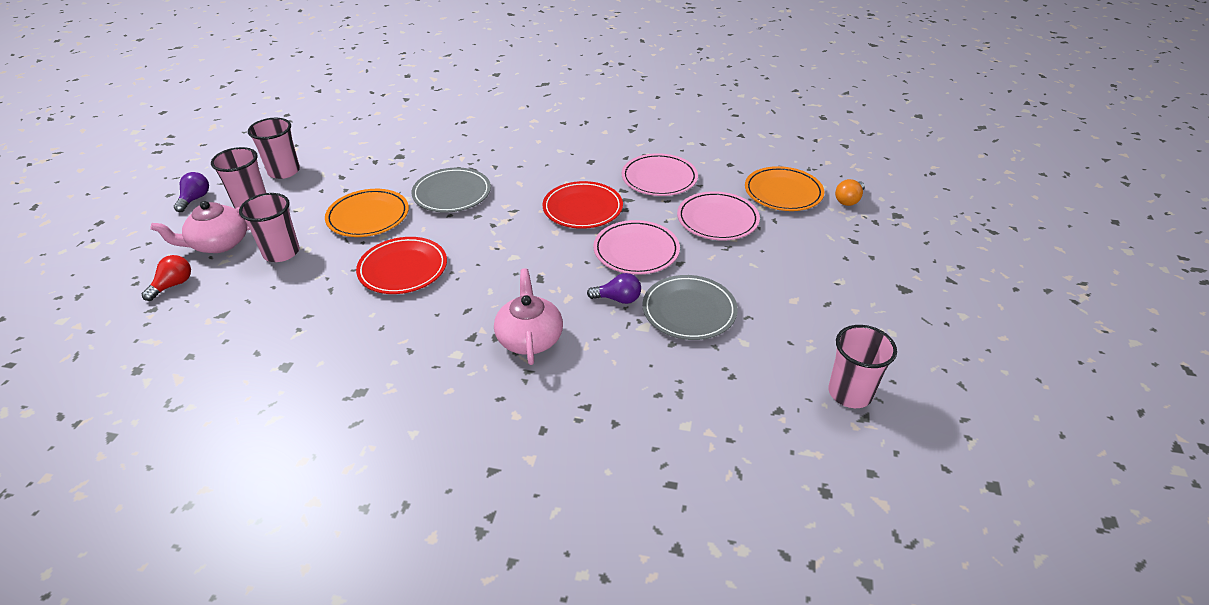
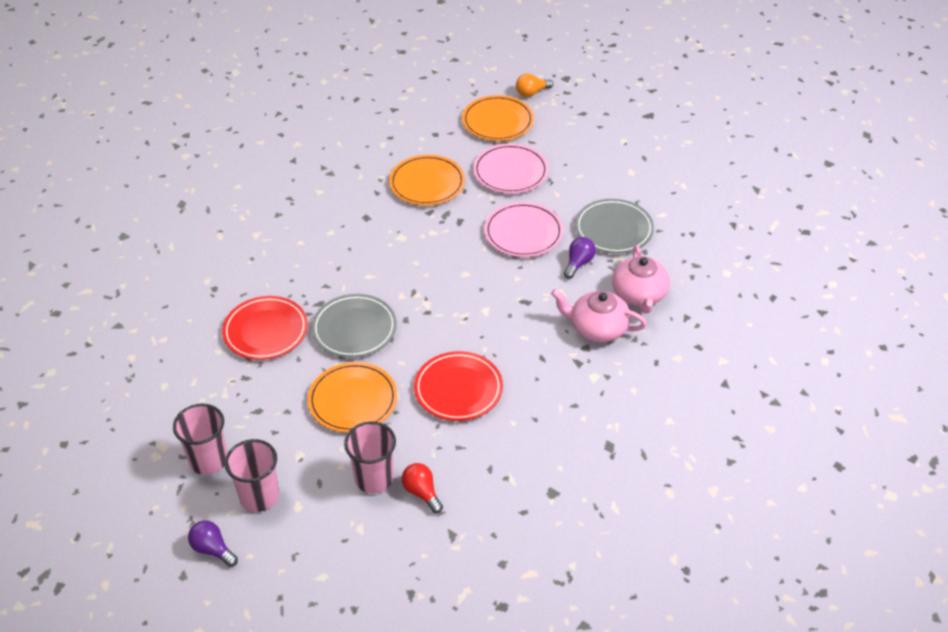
camera: 65 degrees left, 5 degrees up
(173, 285) = (378, 574): red light bulb -> red light bulb (422, 492)
(219, 243) = (323, 531): pink teapot -> pink teapot (639, 294)
(582, 208) = (441, 246): red plate -> red plate (266, 331)
(659, 178) = (427, 183): pink plate -> orange plate
(848, 200) = (531, 93): orange light bulb -> orange light bulb turned 90 degrees clockwise
(850, 393) = (733, 186): pink cup -> none

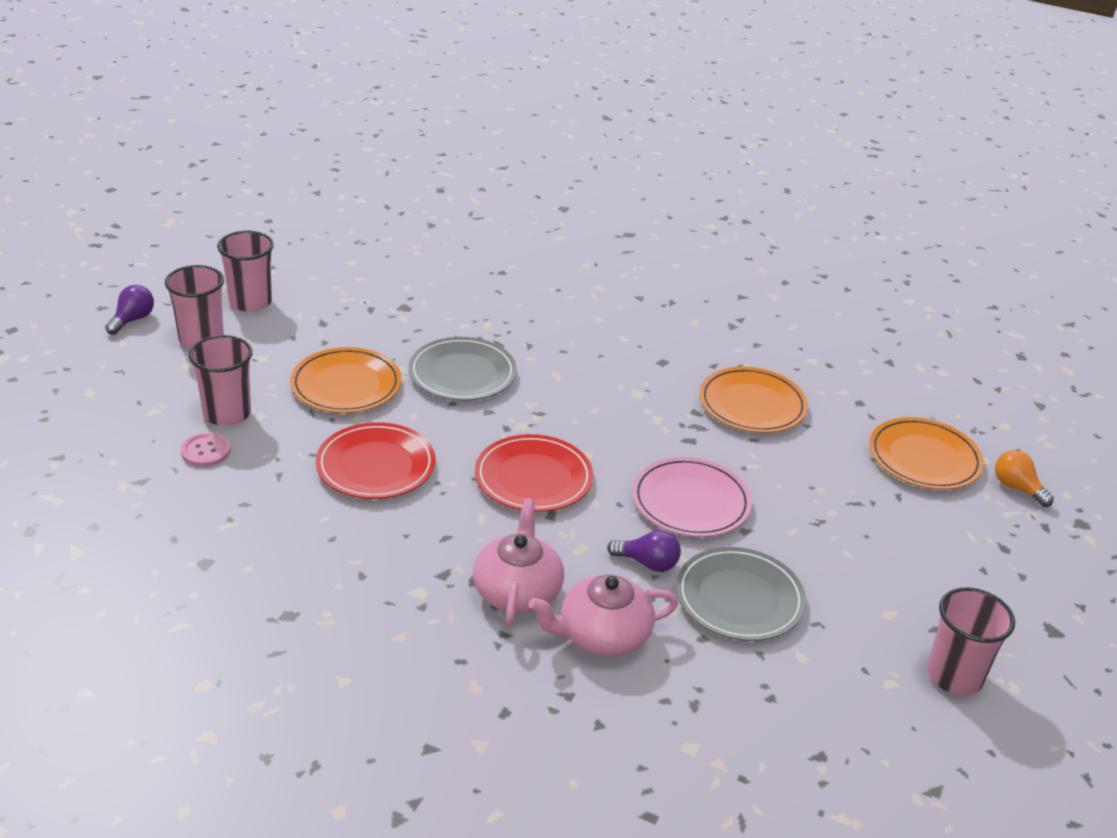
camera: 75 degrees right, 10 degrees down
(266, 331) = (444, 313): red plate -> red plate (533, 478)
(422, 492) = (206, 451): red light bulb -> pink button
(510, 172) = (817, 480): pink plate -> none
(679, 160) = (954, 676): none -> pink cup

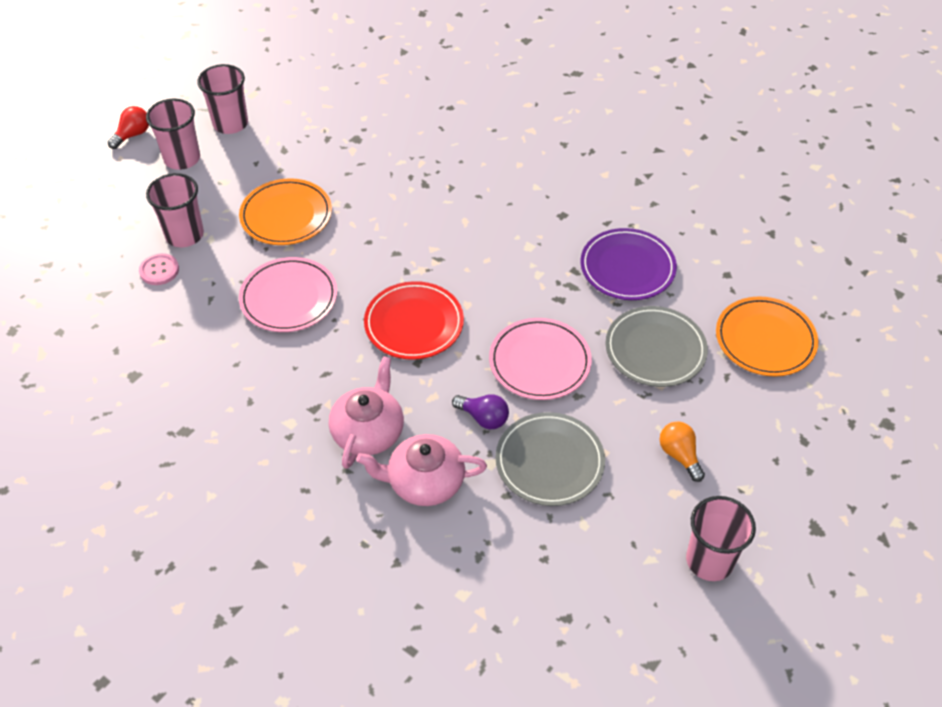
camera: 15 degrees right, 15 degrees up
(132, 320) = (133, 135): purple light bulb -> red light bulb
(376, 466) = (289, 298): red plate -> pink plate
(462, 374) = (385, 212): grey plate -> grey plate (655, 350)
(752, 405) = (627, 268): orange plate -> purple plate
(1017, 488) = (840, 380): orange light bulb -> orange light bulb (679, 455)

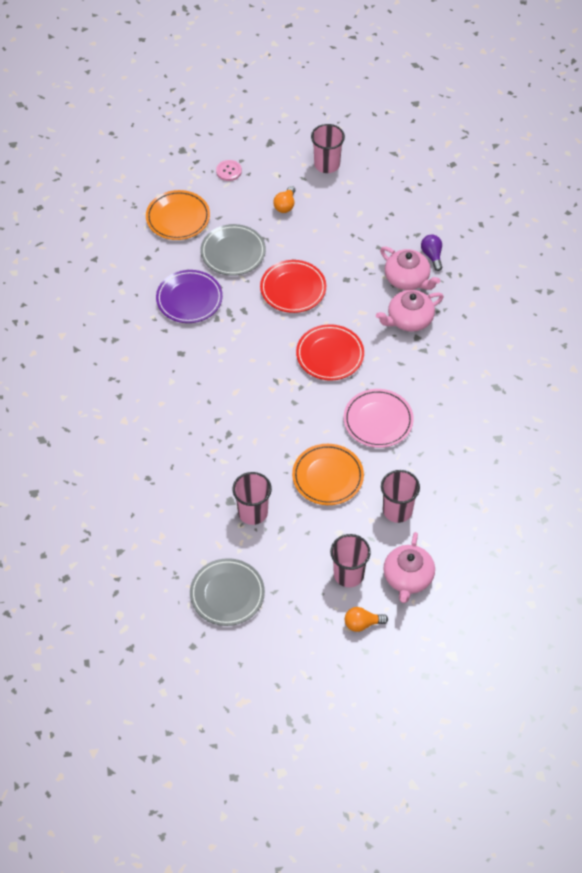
camera: 135 degrees left, 5 degrees up
(121, 191) = (408, 578): none -> pink teapot
(133, 135) = (362, 624): red light bulb -> orange light bulb
(159, 270) = (432, 496): pink button -> pink button (228, 171)
(230, 124) = (292, 580): pink cup -> pink cup (253, 512)
(483, 418) = (350, 285): purple light bulb -> purple light bulb (432, 256)
(539, 362) = (293, 289): pink plate -> red plate
(549, 462) = (343, 245): grey plate -> grey plate (227, 594)

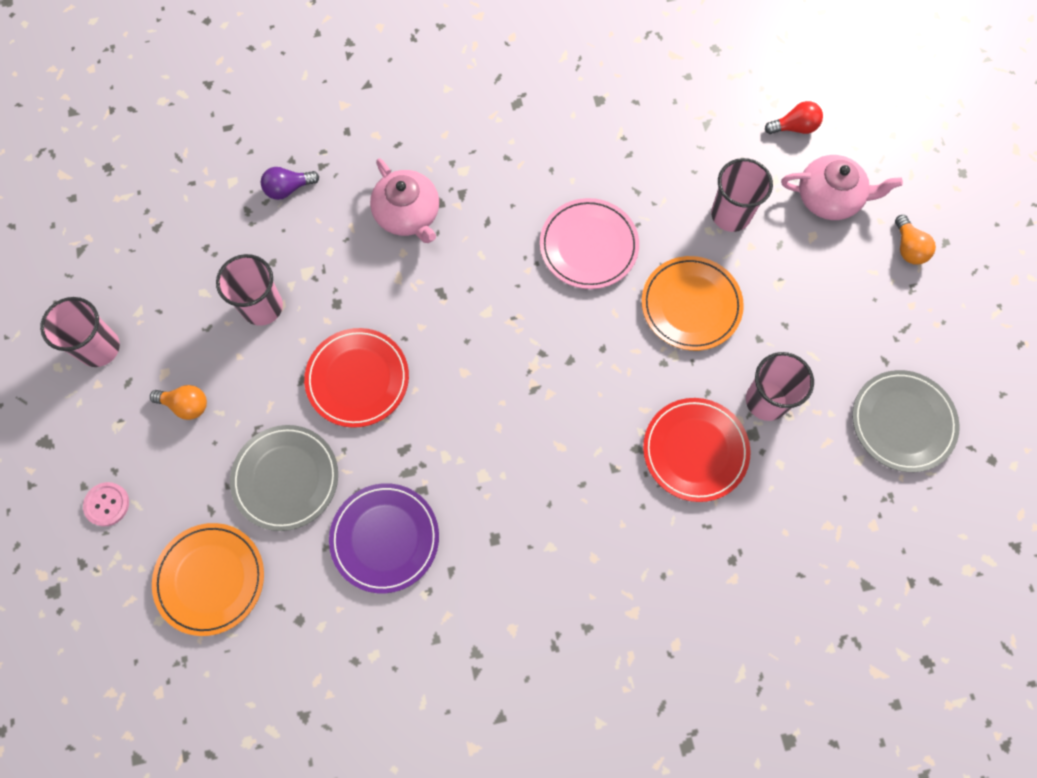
camera: 95 degrees left, 15 degrees up
(330, 355) = (480, 317): red plate -> red plate (695, 451)
(348, 574) = (839, 268): pink cup -> pink cup (262, 307)
(407, 279) = (333, 219): pink teapot -> none
(470, 563) = (794, 127): none -> red light bulb

